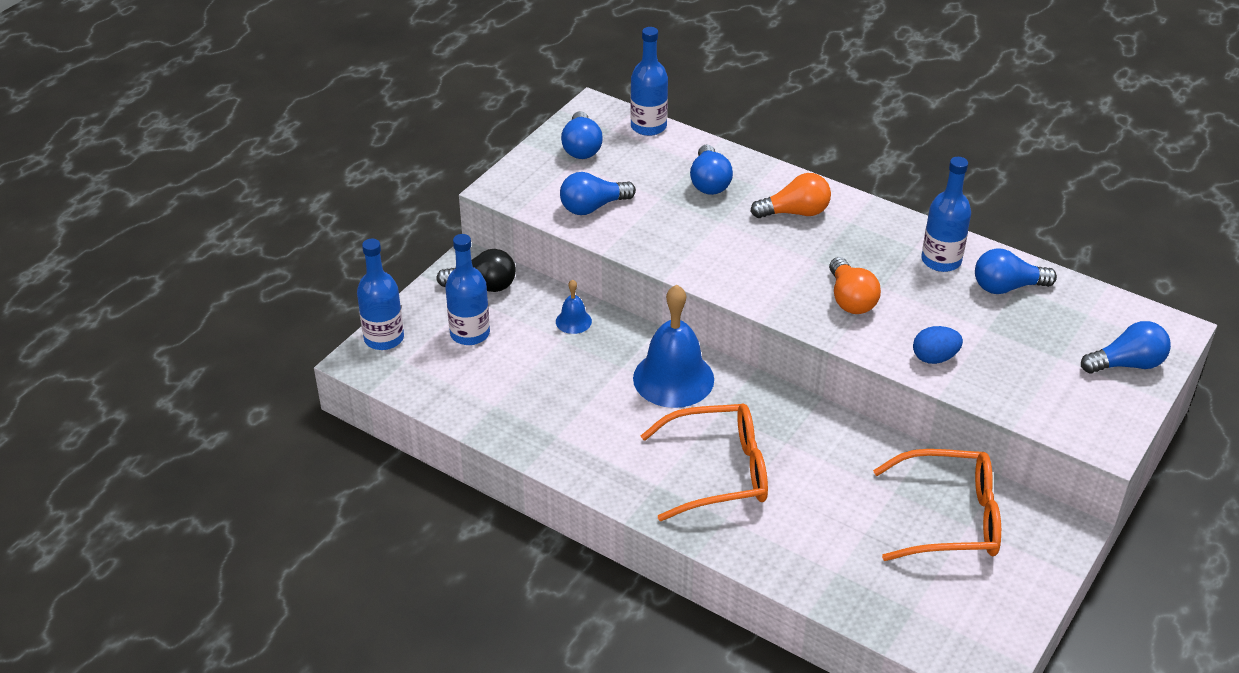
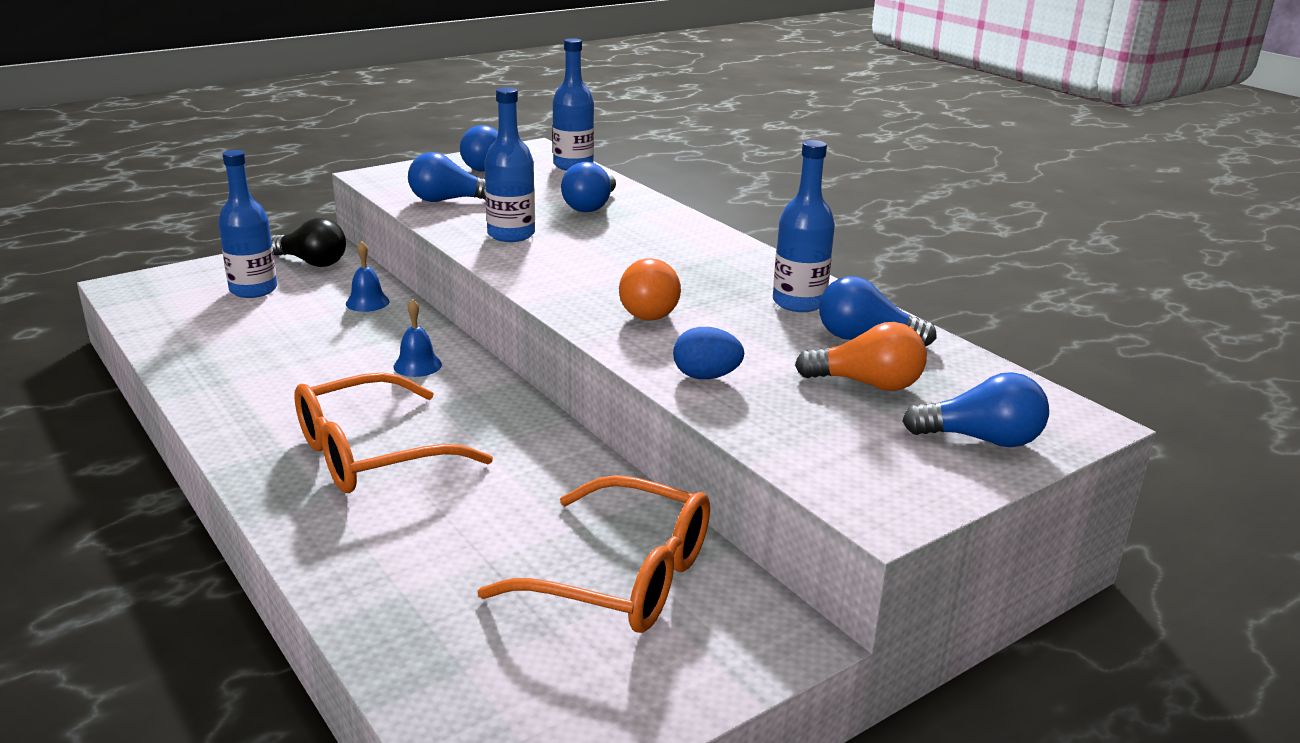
camera: 20 degrees right, 15 degrees down
(384, 338) = (168, 276): blue bottle -> blue bottle (511, 234)
(673, 378) = (417, 365): blue bell -> blue bell, size x0.46
(718, 472) = (371, 454): orange glasses -> orange glasses turned 135 degrees clockwise
(795, 212) = (661, 239): orange light bulb -> orange light bulb (867, 384)

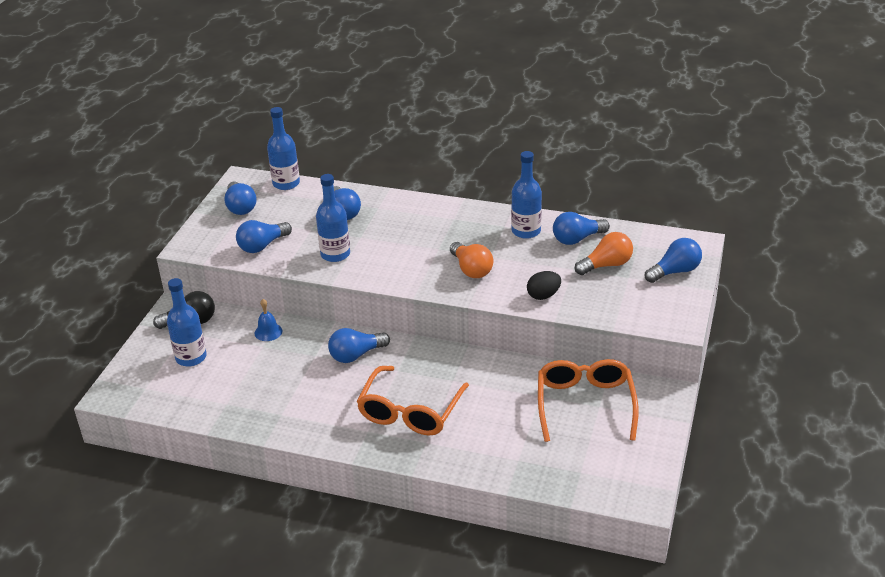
camera: 35 degrees left, 10 degrees up
(417, 365) = (356, 355): blue bell -> blue light bulb
(622, 577) = (585, 404): orange glasses -> orange glasses turned 75 degrees counterclockwise
(706, 376) = (543, 295): blue egg -> black egg

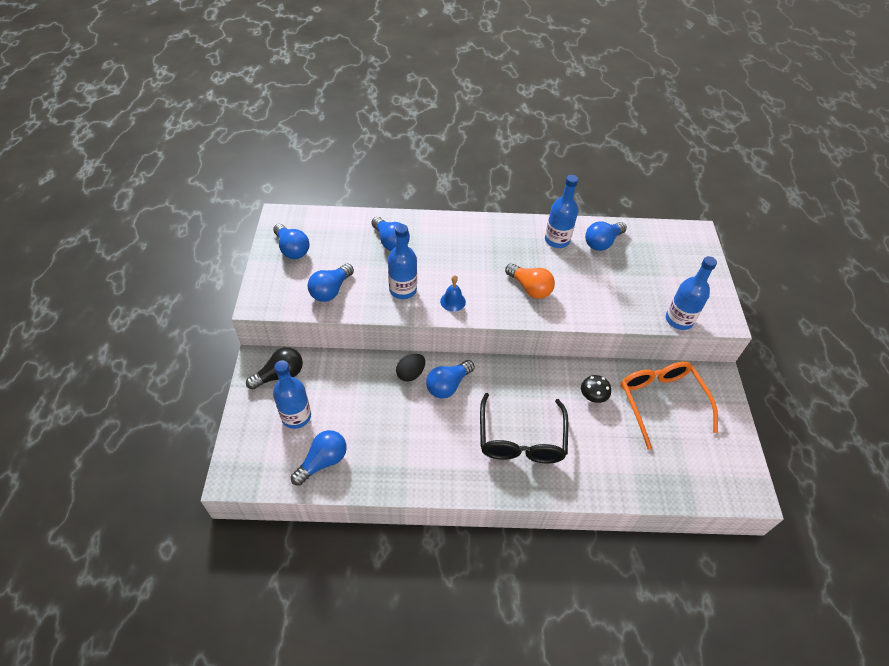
camera: 20 degrees left, 15 degrees up
(268, 332) = (358, 373): blue bell -> blue bell (453, 301)
(286, 183) = (324, 217): blue bottle -> blue bottle (679, 320)
(410, 411) = (521, 439): orange glasses -> black glasses
(509, 387) = (593, 396): none -> black mushroom
(543, 295) = (602, 307): black egg -> black egg (410, 374)
(606, 265) = (638, 266): orange light bulb -> none
(675, 271) = (694, 264): blue light bulb -> blue light bulb (323, 461)

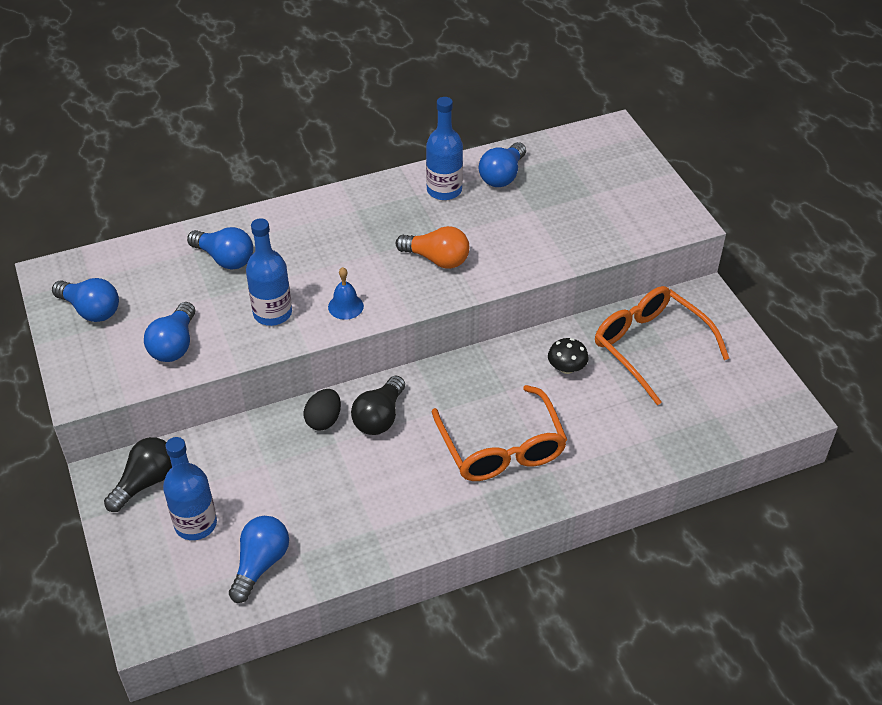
camera: 20 degrees left, 5 degrees down
(448, 385) = (379, 417): blue light bulb -> black light bulb
(521, 439) = (501, 448): black glasses -> orange glasses
(679, 320) = (634, 239): blue bottle -> none

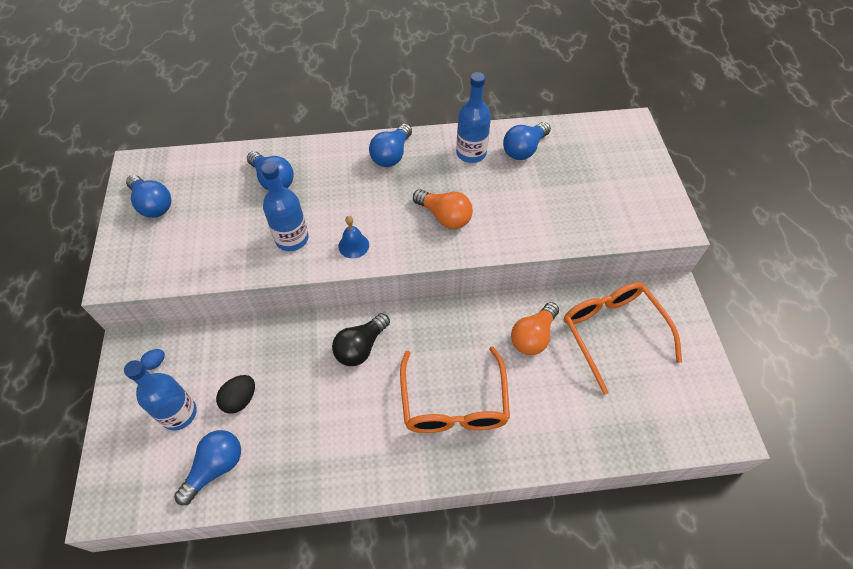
camera: 15 degrees right, 10 degrees up
(146, 482) = (156, 363): black light bulb -> blue egg
(174, 345) = (203, 251): blue light bulb -> blue light bulb (391, 155)
(324, 420) = (315, 339): black egg -> black egg (240, 399)
(566, 368) = (533, 336): black mushroom -> orange light bulb

